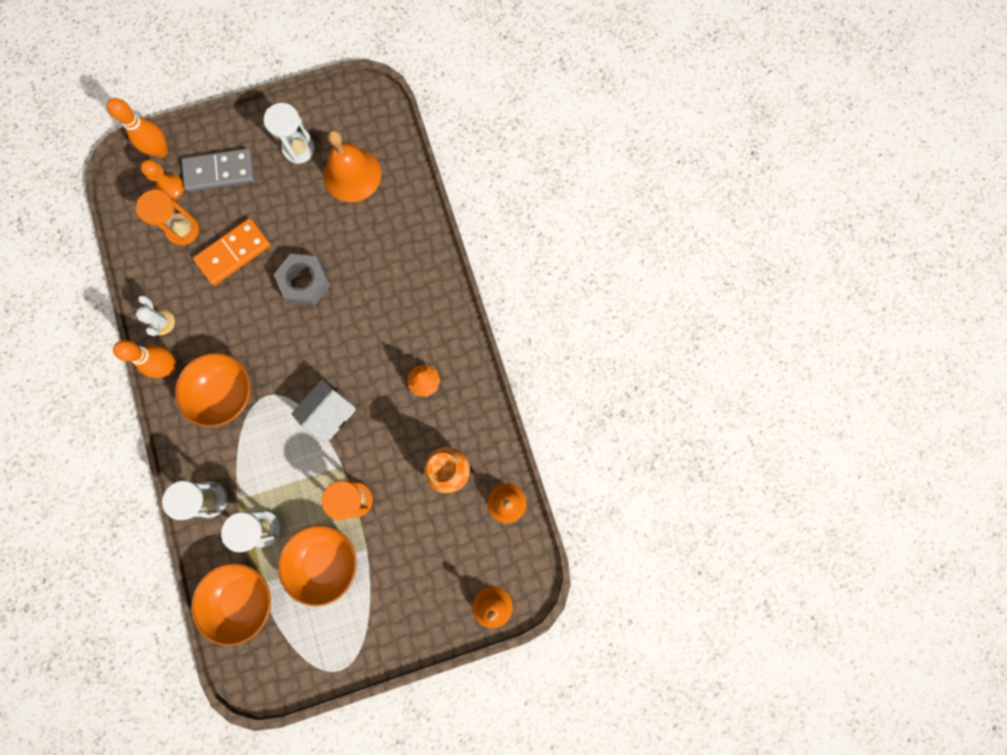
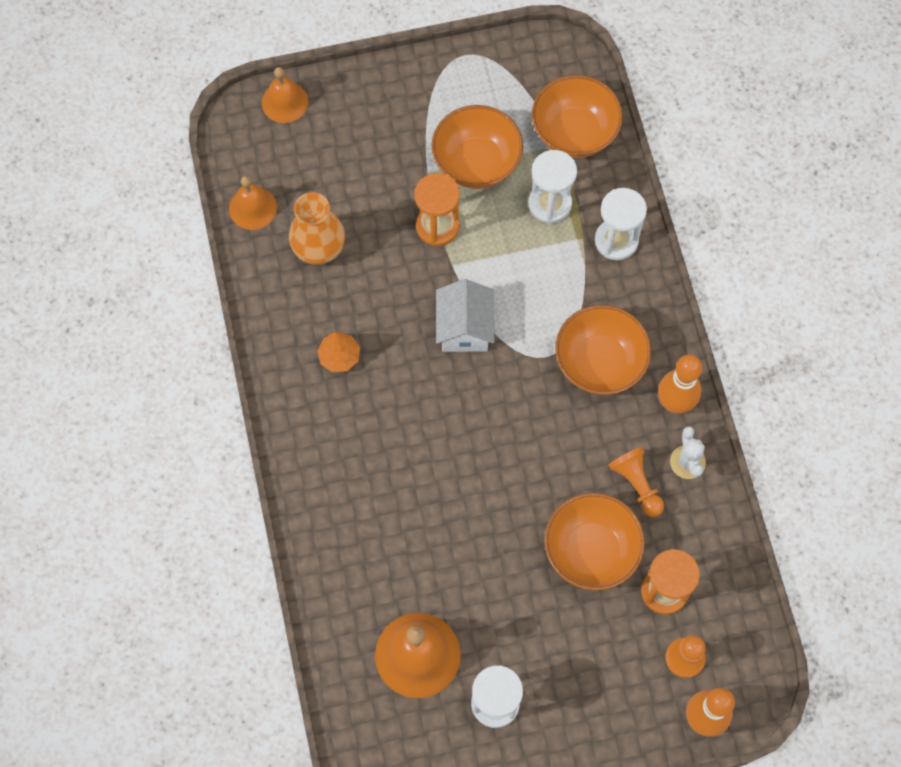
camera: 175 degrees left, 10 degrees down
(200, 303) = (636, 484): none -> orange pawn
(220, 172) = (613, 676): grey domino -> none
(234, 253) = (591, 550): orange domino -> orange bowl
(305, 282) = (491, 501): grey nut -> none
(330, 413) = (464, 328): white house -> white house turned 45 degrees counterclockwise

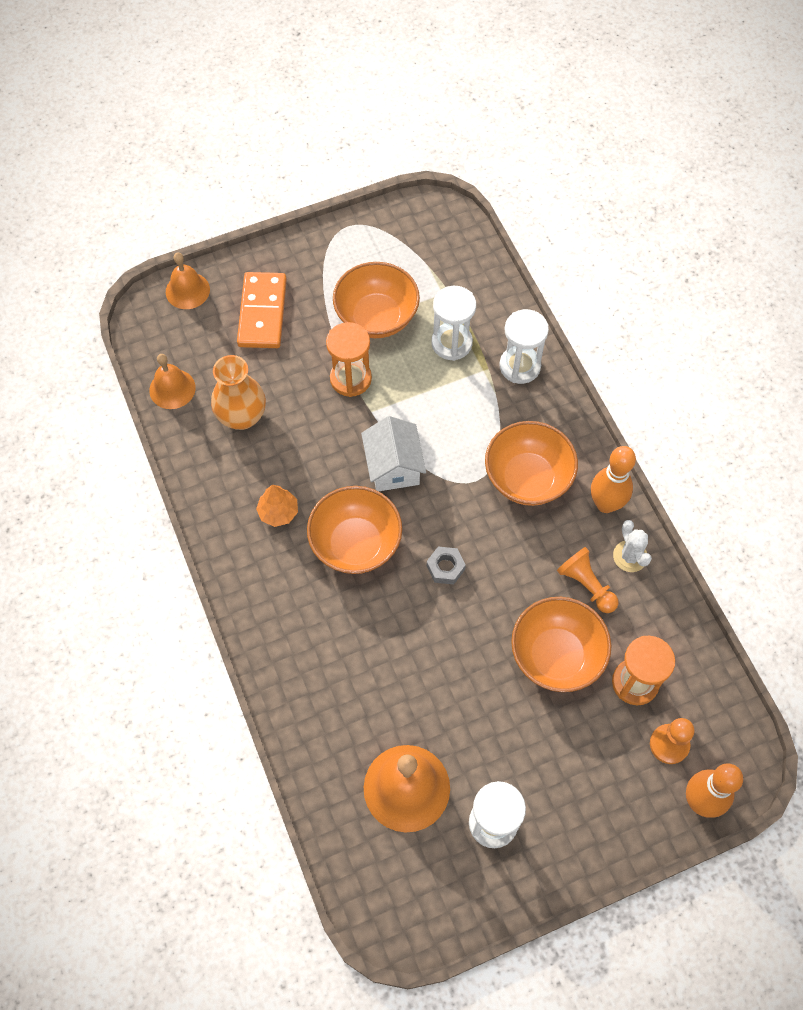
camera: 10 degrees left, 5 degrees down
(359, 139) = (262, 313): none -> orange domino
(497, 442) = (445, 568): none -> grey nut
(574, 133) = (461, 278): orange bowl -> orange bowl (355, 544)

